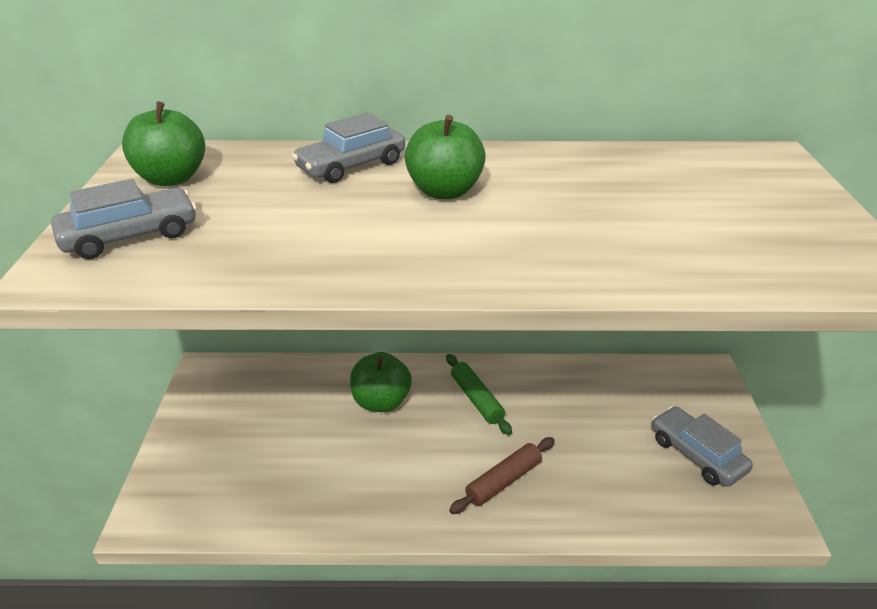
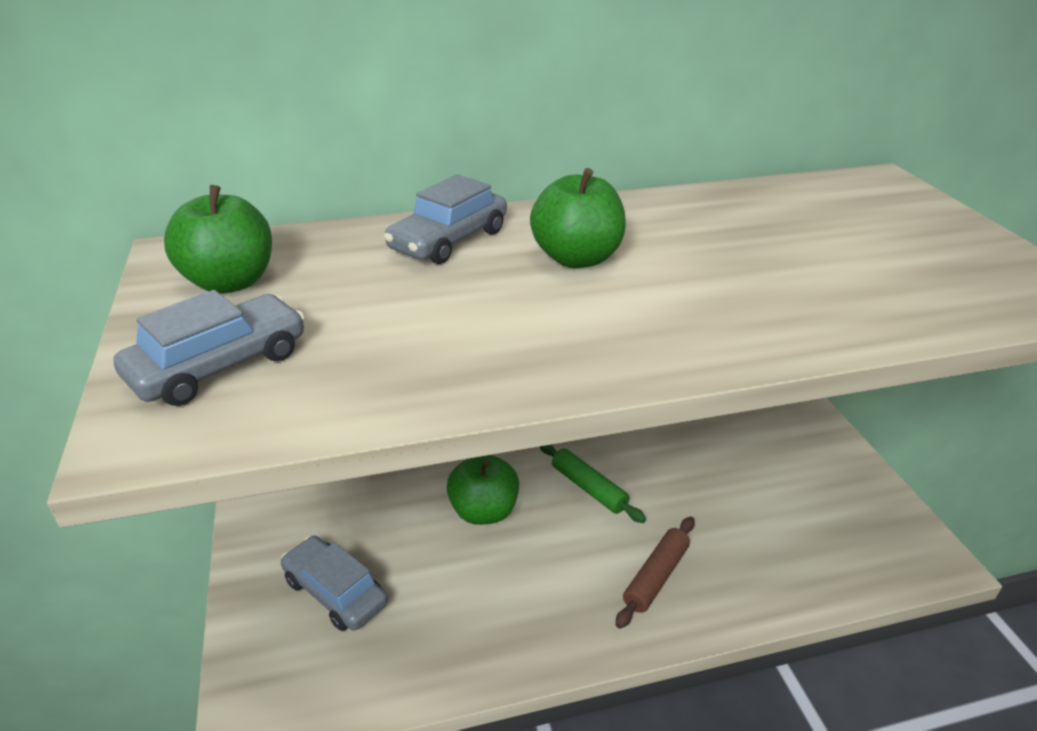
camera: 15 degrees left, 0 degrees up
(697, 454) = (836, 506): grey car -> grey car (335, 592)

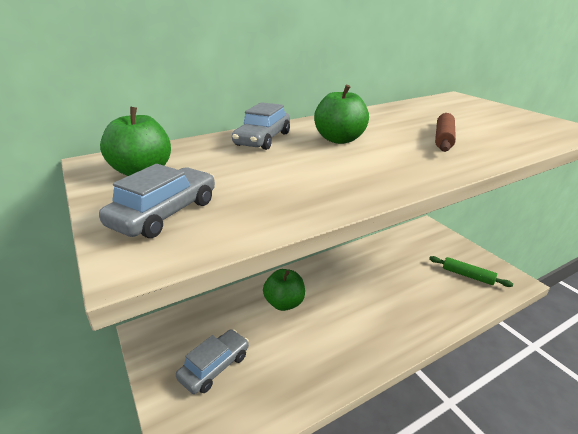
camera: 15 degrees left, 5 degrees down
(335, 592) = (215, 366): grey car -> grey car turned 105 degrees clockwise
(588, 488) = (336, 280): green rolling pin -> green rolling pin (467, 275)
(656, 577) = (391, 318): brown rolling pin -> brown rolling pin (443, 138)

